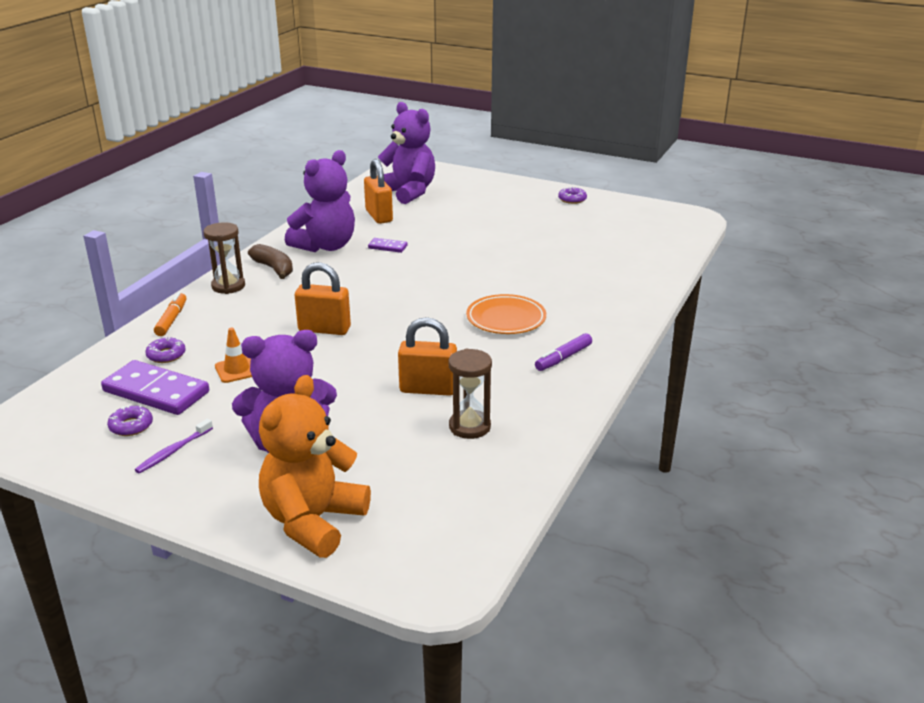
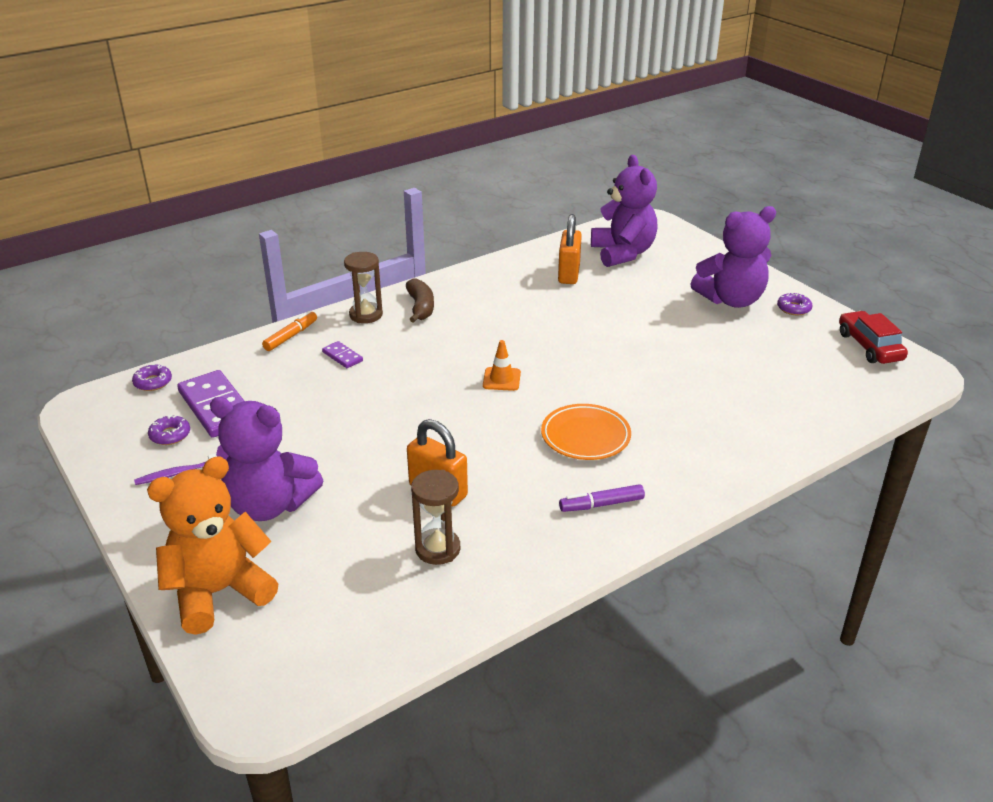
camera: 30 degrees right, 5 degrees up
(166, 355) = (255, 372): purple donut -> purple donut (153, 382)
(236, 370) = (296, 408): orange traffic cone -> orange traffic cone (501, 379)
(324, 329) = (405, 389): orange padlock -> none
(325, 246) = (488, 295): purple teddy bear -> purple teddy bear (731, 300)
(387, 247) = (545, 313): purple domino -> purple domino (342, 356)
(645, 210) = (869, 346): none -> red car

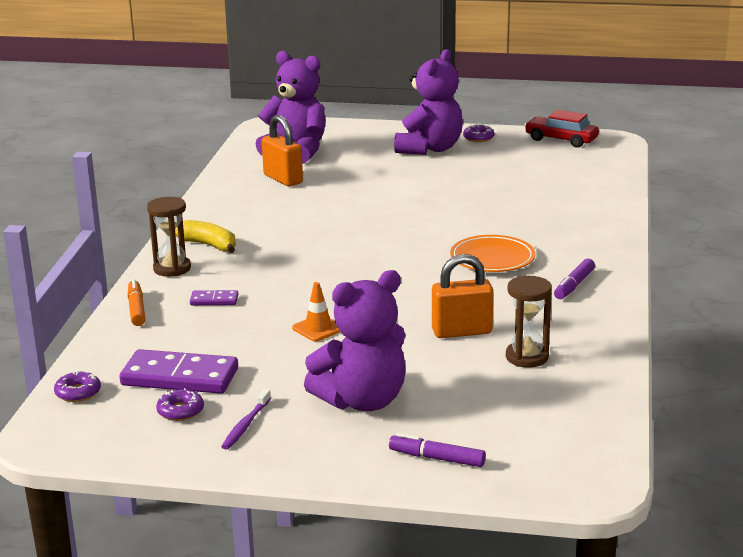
camera: 45 degrees left, 10 degrees down
(219, 592) = (437, 458): orange teddy bear -> purple marker
(420, 307) = (209, 245): brown banana -> yellow banana
(501, 379) = (370, 257): orange traffic cone -> orange traffic cone (318, 328)

